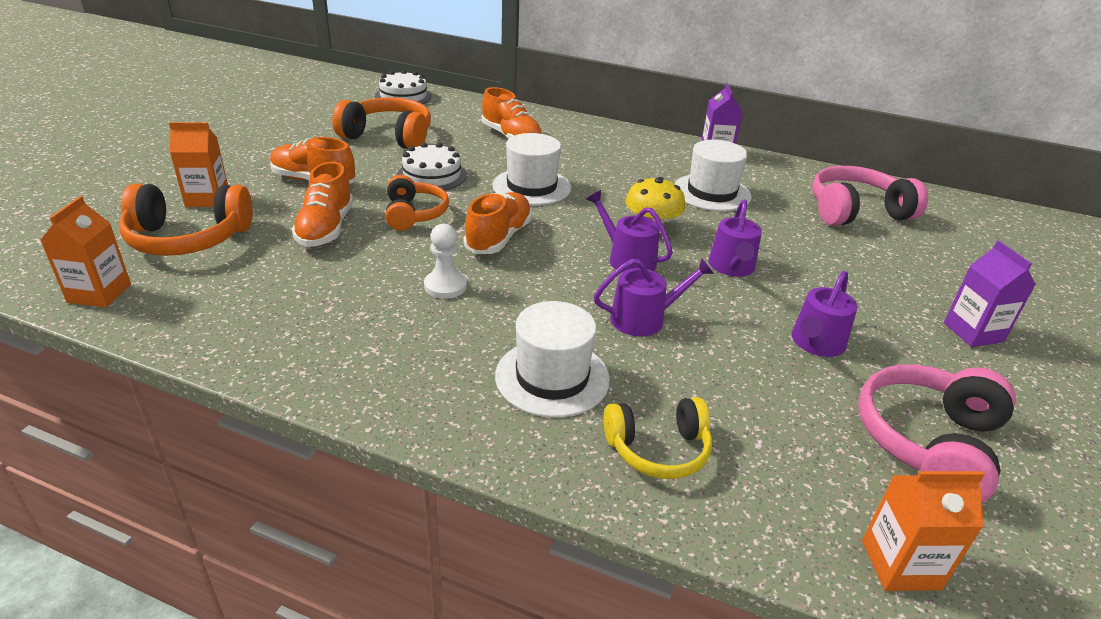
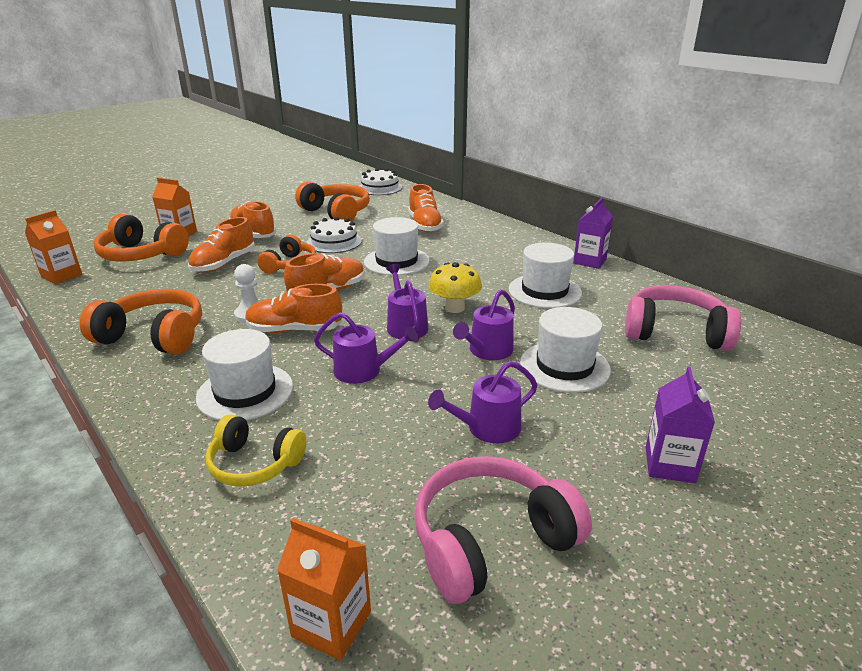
camera: 30 degrees right, 5 degrees down
(355, 342) = (154, 336): none -> orange headphones
(518, 292) = (294, 330): none -> orange shoe
(810, 266) = (564, 366): none -> white hat

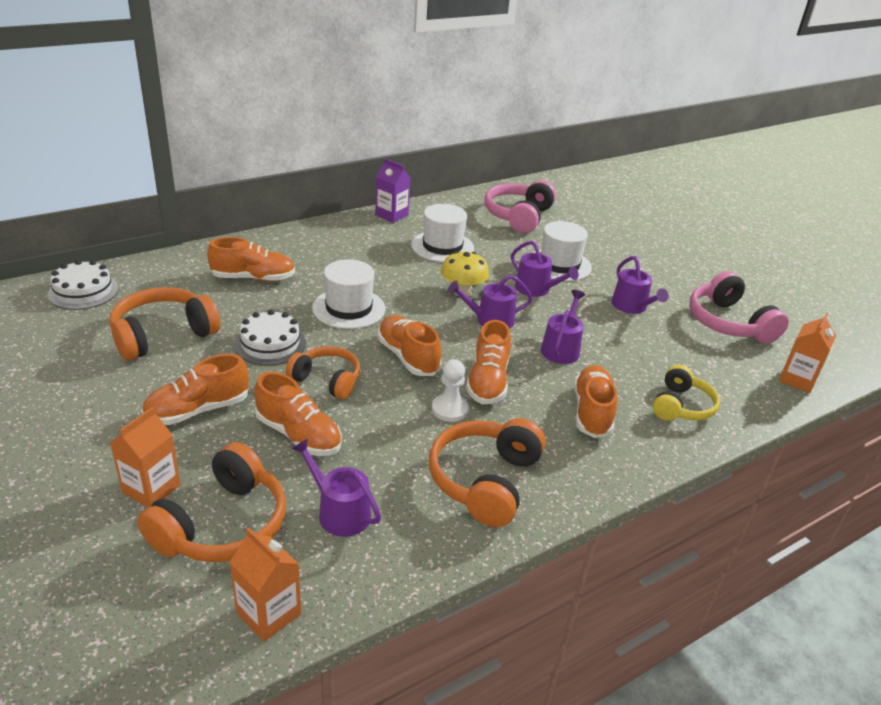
camera: 85 degrees left, 5 degrees up
(139, 285) = (339, 512): none -> purple watering can
(245, 392) = (592, 412): white hat -> orange shoe
(669, 465) = (659, 258): purple carton -> none

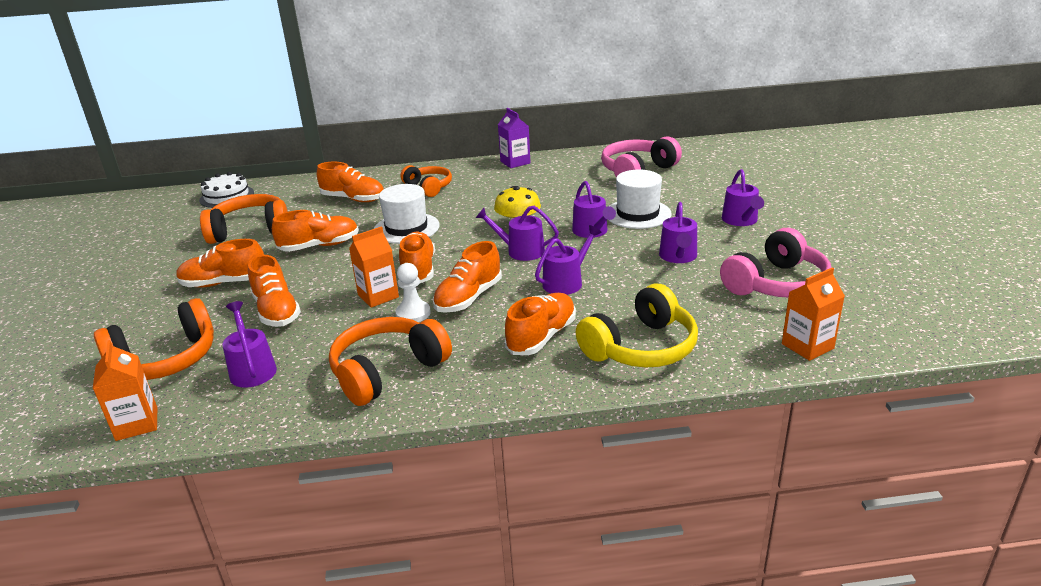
camera: 30 degrees right, 5 degrees down
(151, 489) = (144, 328): orange carton -> orange carton (378, 296)
(270, 344) = (319, 246): white cake -> orange shoe
(327, 380) = (336, 277): orange headphones -> orange headphones (428, 187)
(442, 246) = (536, 190): white hat -> none
(649, 262) = (741, 220): none -> purple watering can
(681, 406) = (641, 347): yellow headphones -> yellow headphones, size x1.52
(728, 323) = (776, 284): pink headphones -> pink headphones turned 135 degrees counterclockwise

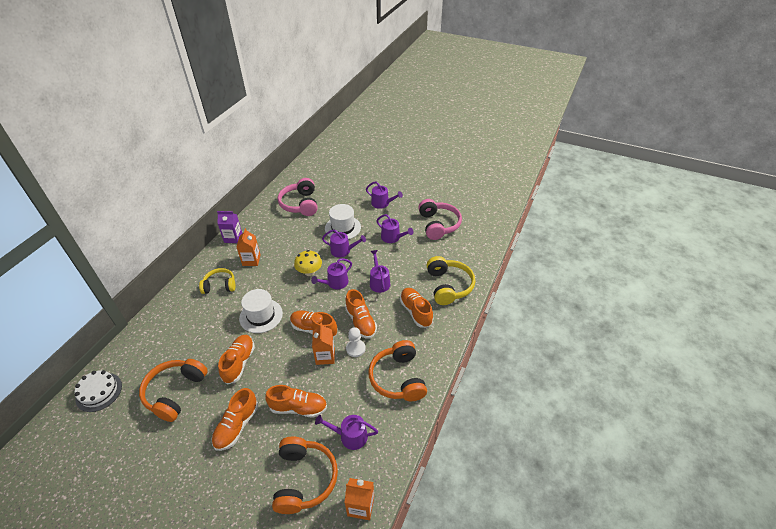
camera: 60 degrees left, 15 degrees up
(353, 199) = (192, 325): orange shoe -> none
(428, 187) = (220, 285): orange headphones -> yellow headphones
(807, 346) = (483, 243): orange carton -> orange carton (251, 260)

